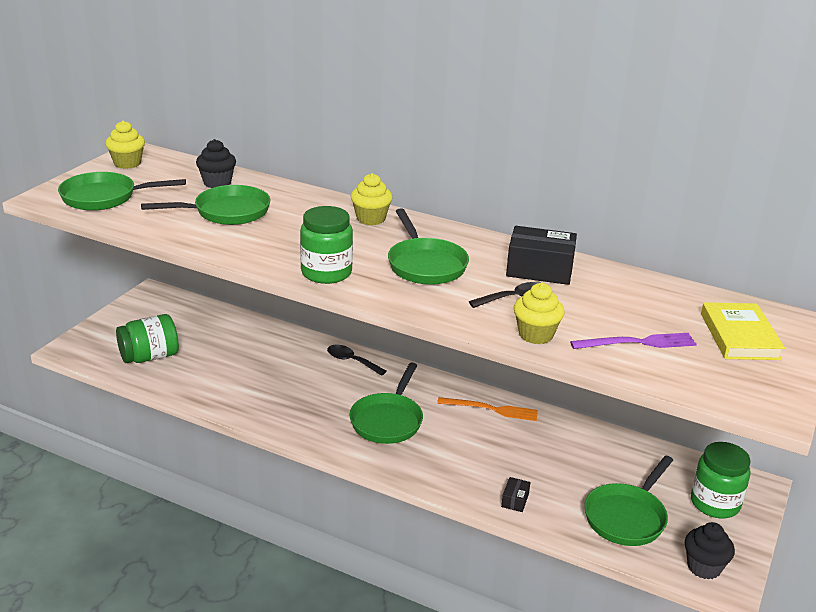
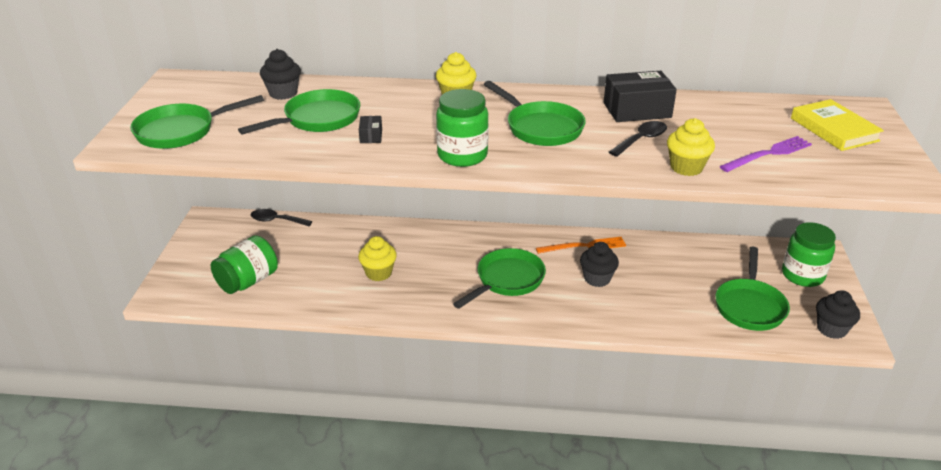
camera: 20 degrees left, 5 degrees up
(127, 163) = (175, 92): yellow cupcake -> yellow cupcake (378, 273)
(351, 361) = (438, 235): black spoon -> black spoon (276, 220)
(388, 420) = (507, 280): green pan -> green pan turned 135 degrees counterclockwise
(481, 444) = (597, 279): none -> black cupcake
(515, 500) = (657, 319): black box -> black box (371, 136)

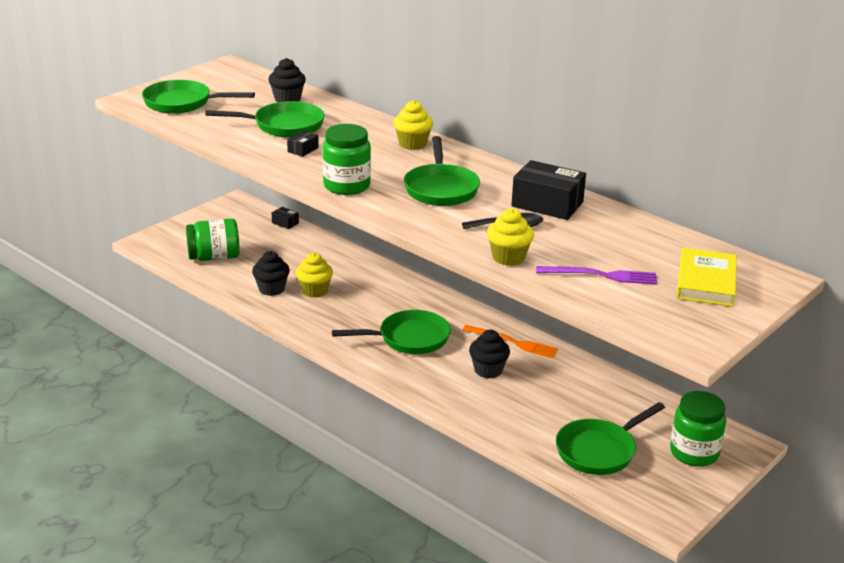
camera: 35 degrees right, 5 degrees down
(276, 220) = (285, 223): black spoon -> black box
(831, 329) = (652, 502): black cupcake -> black cupcake (271, 289)

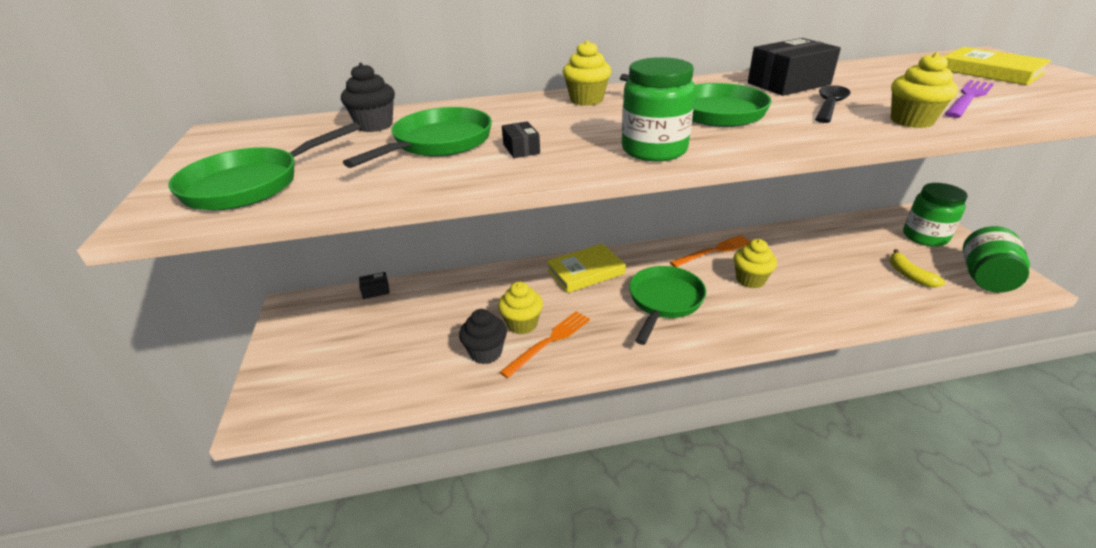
camera: 50 degrees left, 5 degrees up
(214, 257) = (370, 369): green jar -> green jar (985, 278)
(307, 308) = (549, 342): none -> orange fork
(407, 293) = (585, 272): none -> yellow book
(488, 370) = (750, 280): black cupcake -> yellow cupcake
(599, 451) = (909, 275): green pan -> yellow banana

